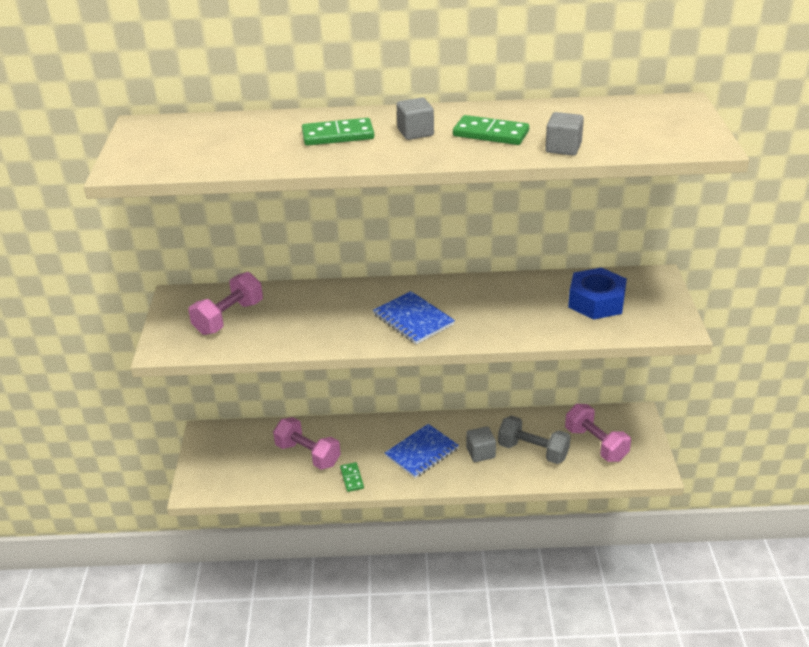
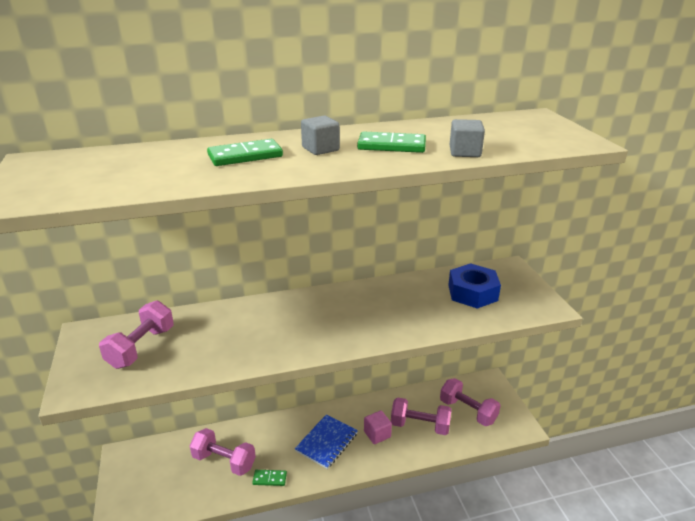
camera: 15 degrees left, 5 degrees down
(352, 478) = (269, 479): green domino -> green domino turned 60 degrees counterclockwise
(413, 320) = (321, 328): blue notebook -> none
(480, 453) = (377, 434): grey cube -> pink cube
(533, 451) = (420, 426): grey dumbbell -> pink dumbbell

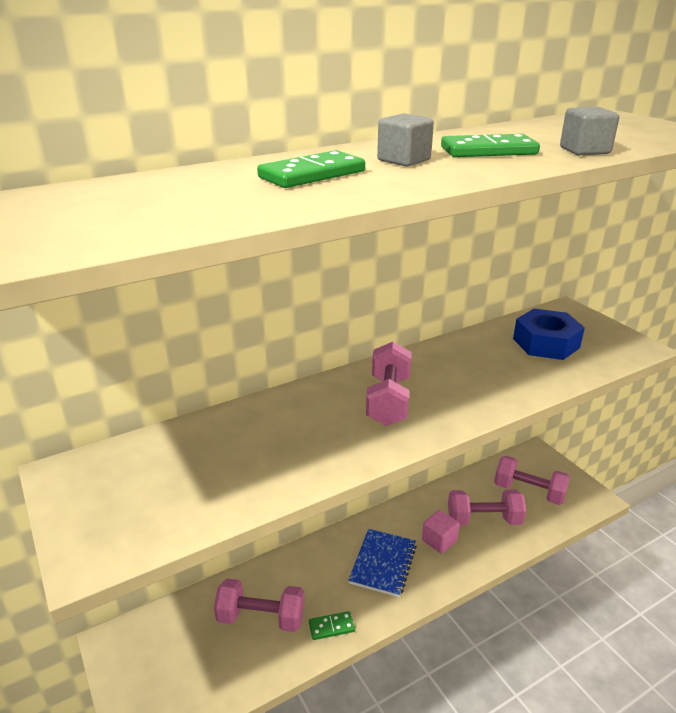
camera: 15 degrees left, 0 degrees up
(141, 347) = (161, 479): pink dumbbell -> pink dumbbell (388, 401)

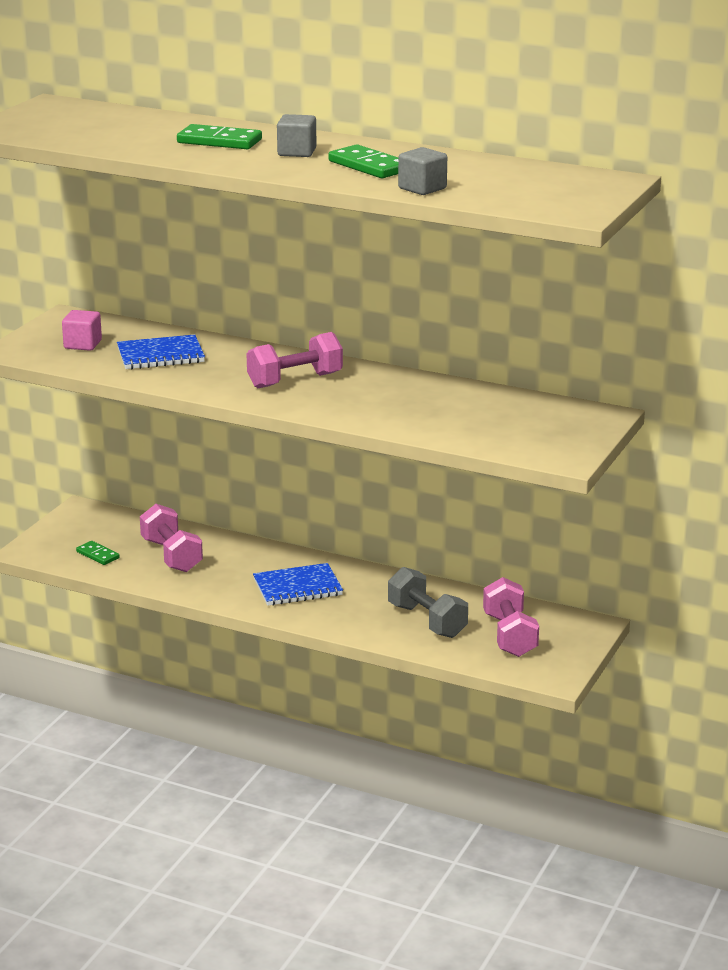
camera: 55 degrees right, 5 degrees down
(244, 451) = (160, 355): none -> blue notebook
(331, 627) = (199, 587): green domino -> green domino (97, 555)
(439, 541) = (364, 606): pink cube -> pink cube (83, 344)
(484, 520) = (427, 621): pink dumbbell -> grey dumbbell
(546, 343) = (502, 418): blue nut -> none

